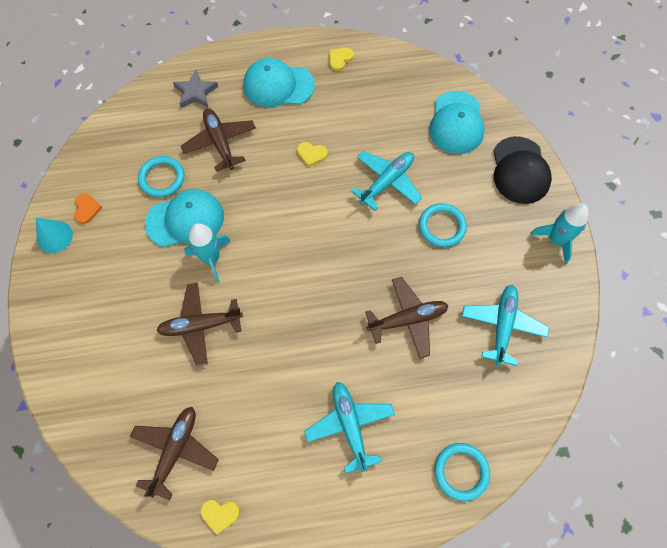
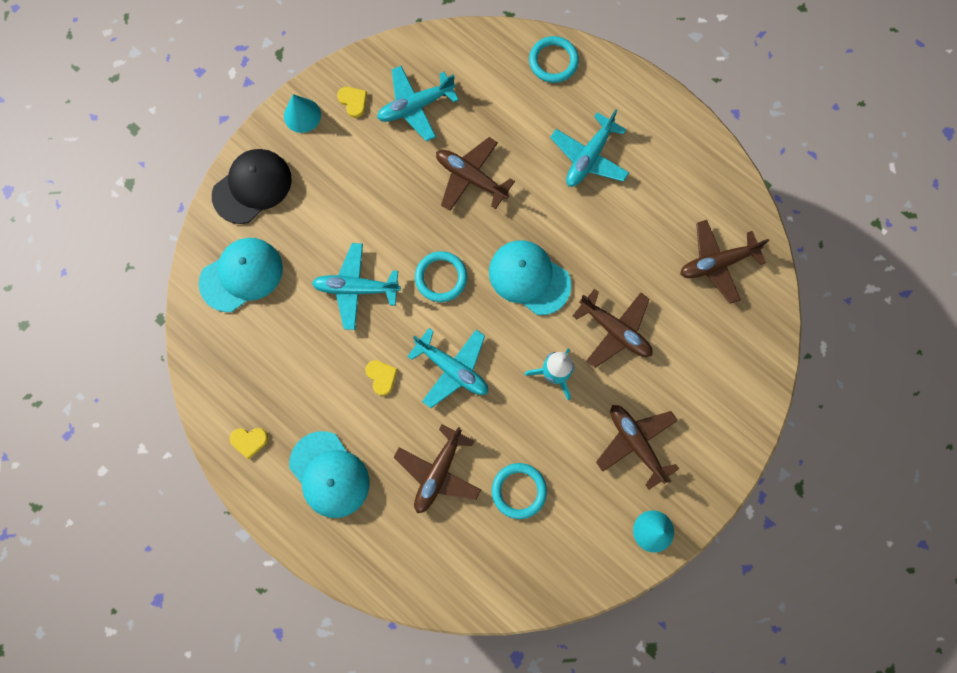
camera: 130 degrees left, 10 degrees up
(86, 209) = (605, 529): orange heart -> none
(115, 273) = (636, 443): none -> brown plane
(185, 220) = (539, 430): turquoise cap -> turquoise cap (529, 278)
(196, 92) = (403, 549): grey star -> none
(220, 514) = (726, 195): yellow heart -> yellow heart (353, 101)
(276, 199) = (452, 369): none -> turquoise plane
(442, 226) = (363, 211): turquoise ring -> turquoise ring (441, 277)
(556, 240) = (302, 115): turquoise rocket -> turquoise cone

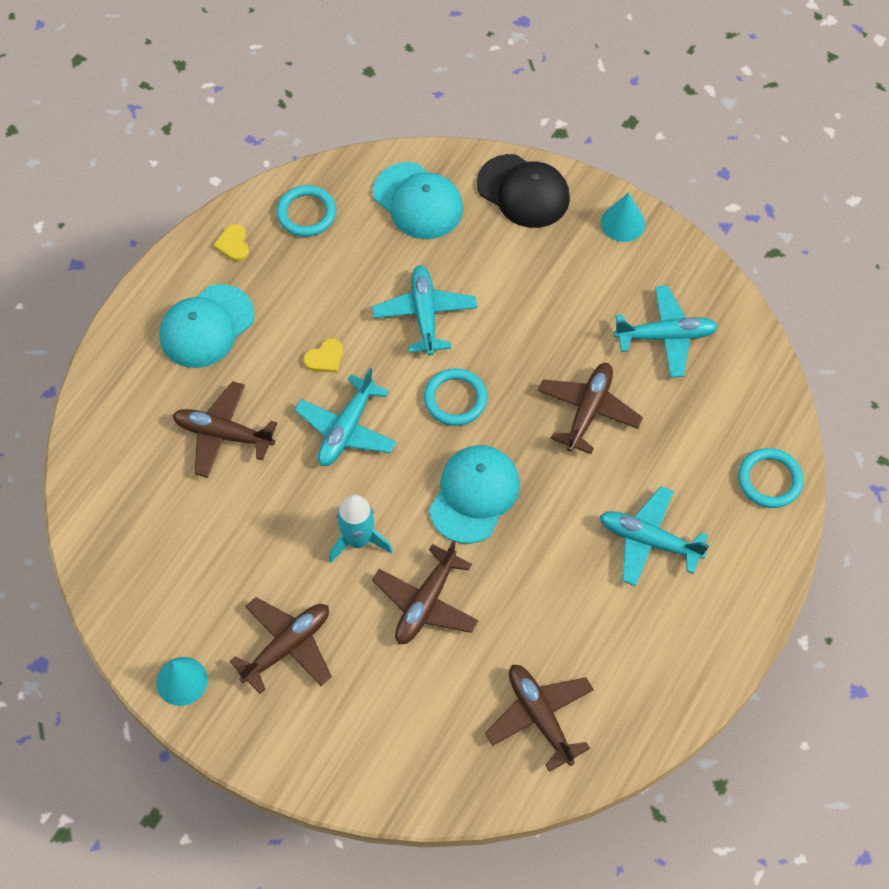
camera: 80 degrees right, 15 degrees down
(353, 101) = (654, 271): yellow heart -> none
(415, 106) = (665, 336): turquoise plane -> turquoise plane turned 120 degrees clockwise
(519, 491) = (212, 522): turquoise ring -> turquoise ring (306, 213)

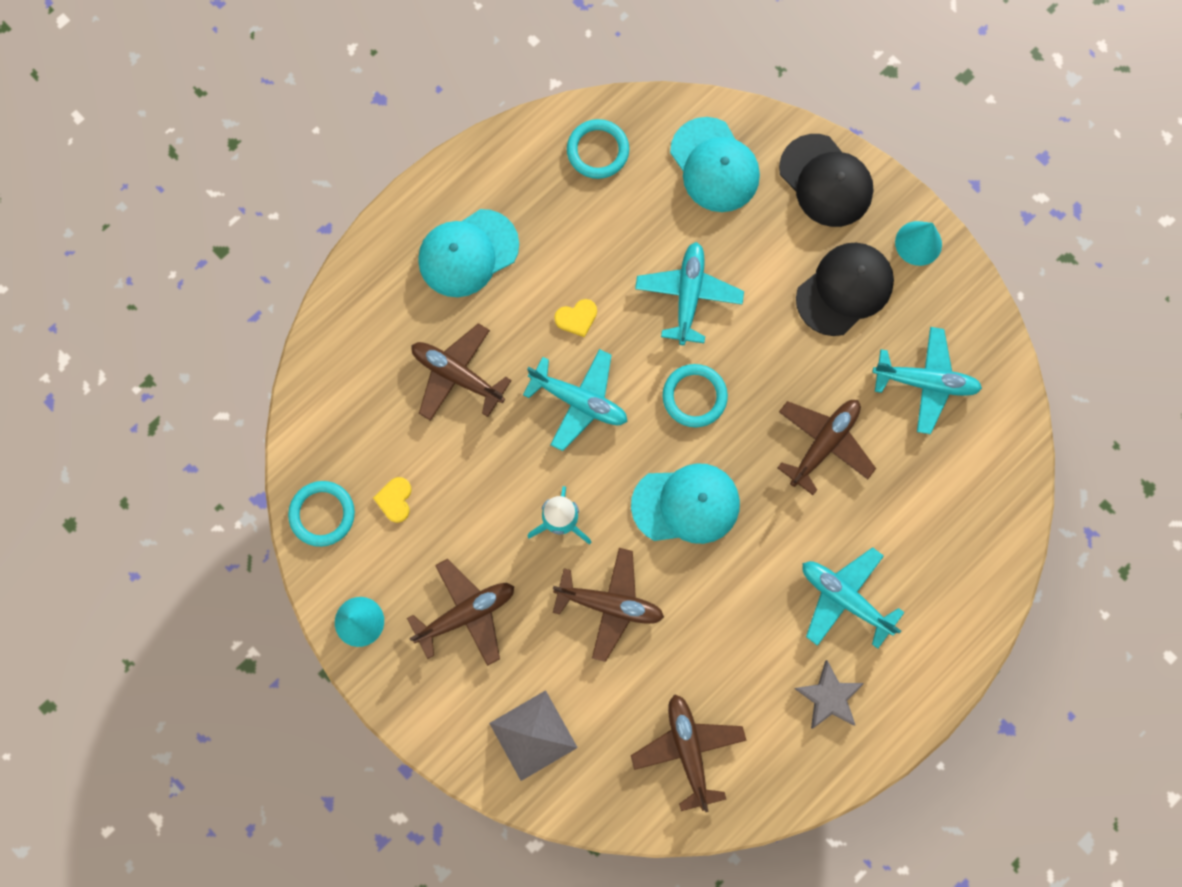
camera: 15 degrees right, 15 degrees up
(233, 244) = (516, 167): yellow heart -> yellow heart (395, 500)
(346, 429) = (579, 401): turquoise plane -> turquoise plane turned 105 degrees counterclockwise
(383, 743) = (533, 735): none -> grey pyramid
(426, 602) = (609, 604): brown plane -> brown plane turned 120 degrees counterclockwise
(474, 495) = (686, 504): turquoise cap -> turquoise cap turned 45 degrees clockwise
(567, 276) = (844, 289): none -> black cap
(661, 633) = (828, 697): none -> grey star
(769, 480) = (984, 566): turquoise ring -> turquoise ring (322, 514)

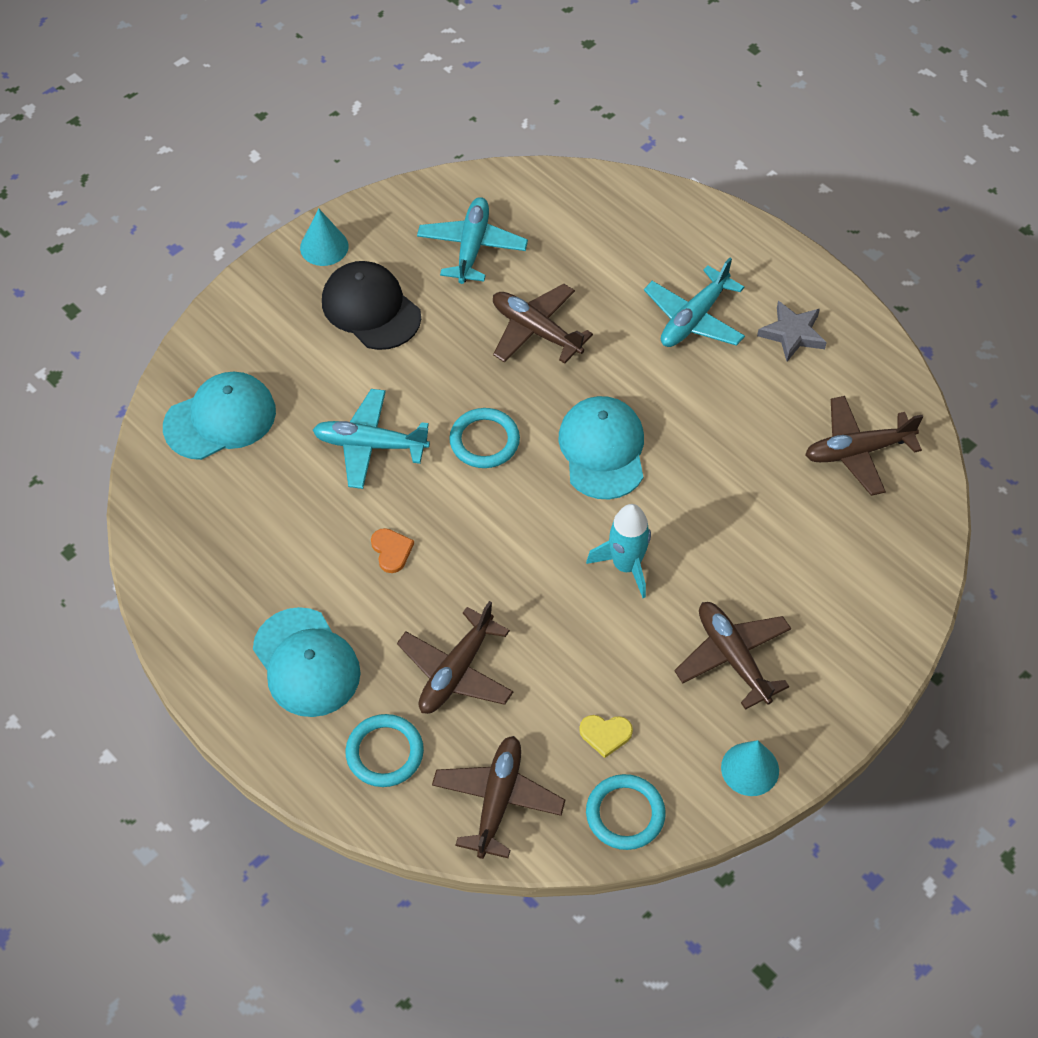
camera: 90 degrees left, 20 degrees down
(533, 735) = (859, 590): grey pyramid -> none
(577, 318) = (391, 551): yellow heart -> orange heart
(579, 401) = (488, 548): turquoise plane -> none
(598, 151) = (190, 530): turquoise ring -> turquoise ring (385, 753)
(609, 604) = (713, 519): brown plane -> brown plane (498, 800)
(826, 181) = (248, 321): black cap -> none

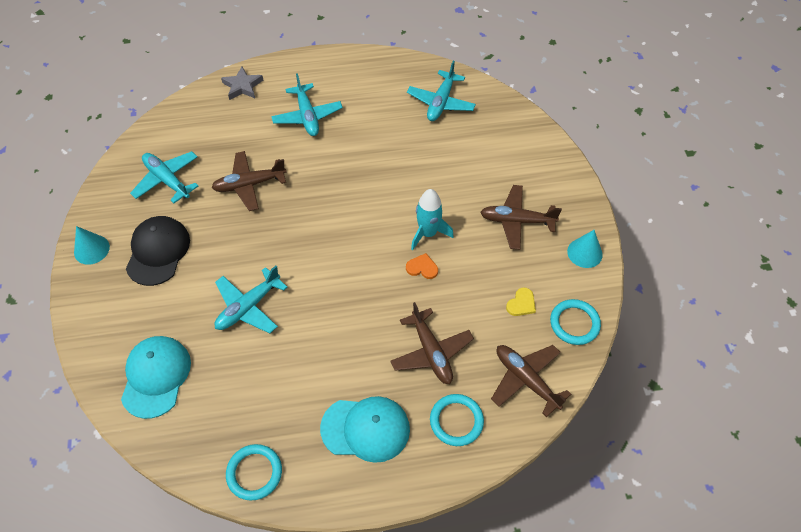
camera: 55 degrees left, 0 degrees up
(371, 308) = (158, 251): black cap -> black cap turned 105 degrees clockwise
(391, 551) = (327, 338): orange heart -> orange heart (422, 268)
(484, 441) = (296, 250): turquoise ring -> turquoise ring (254, 473)
(602, 450) = (350, 201): turquoise cap -> none
(792, 334) = (353, 85): grey star -> grey star (242, 86)
(857, 451) = (441, 102): brown plane -> turquoise plane

